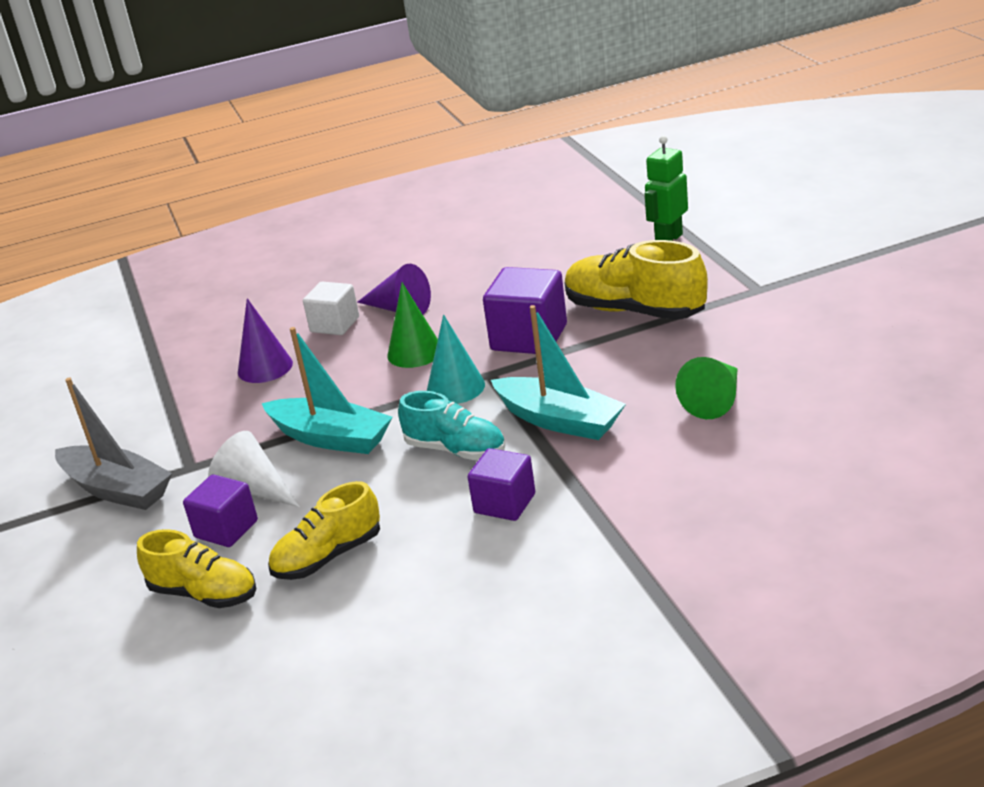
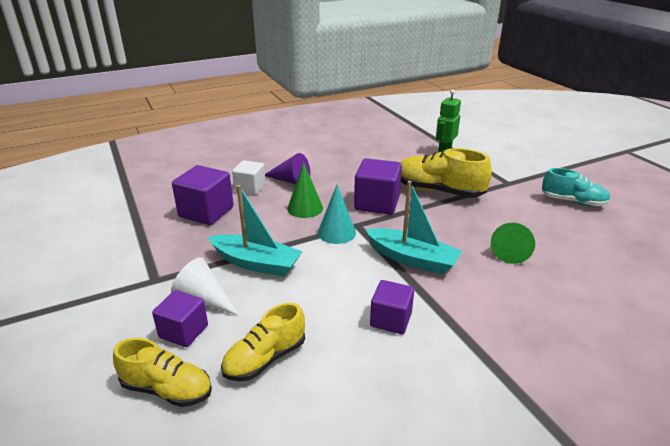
camera: 10 degrees left, 0 degrees up
(117, 489) = (100, 295): grey boat -> none
(265, 367) = (206, 212): purple cone -> purple cube
(455, 450) = (346, 276): turquoise shoe -> turquoise shoe (573, 202)

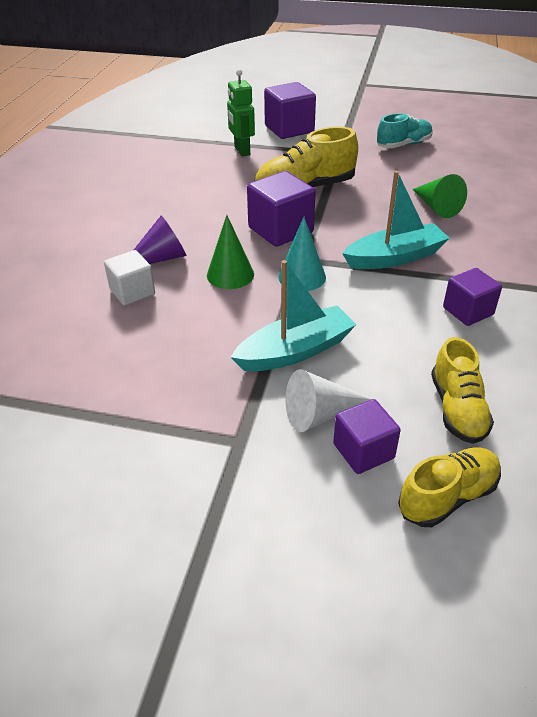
camera: 50 degrees left, 10 degrees up
(206, 212) = (141, 346): purple cube -> purple cube (289, 129)

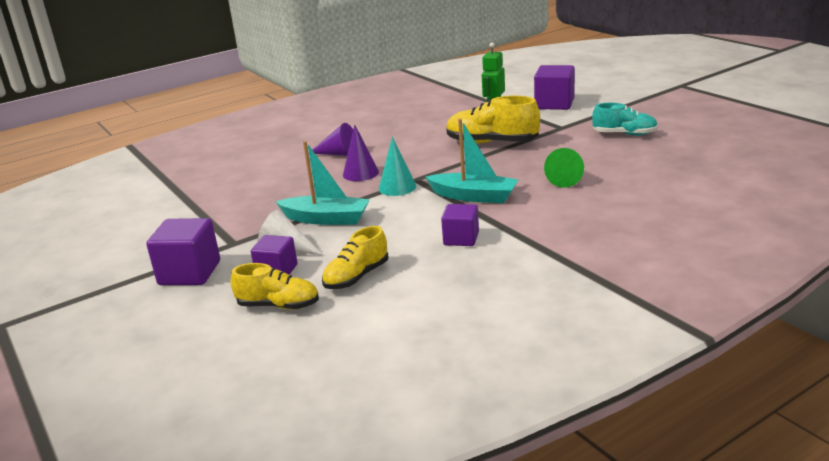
camera: 45 degrees right, 15 degrees down
(132, 292) = (299, 165): white cube -> none
(230, 274) = (360, 173): green cone -> purple cone
(280, 230) = (432, 160): purple cube -> purple cube (190, 273)

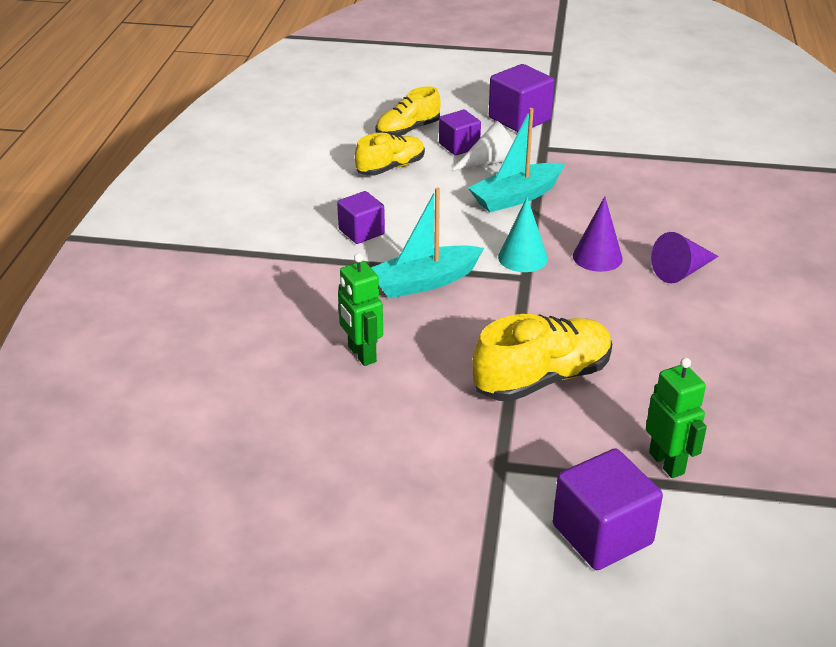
camera: 130 degrees right, 10 degrees up
(356, 277) = (390, 168): yellow shoe -> yellow shoe turned 60 degrees clockwise
(565, 178) = (361, 354): green cone -> green robot
(624, 134) = (387, 491): turquoise shoe -> none

